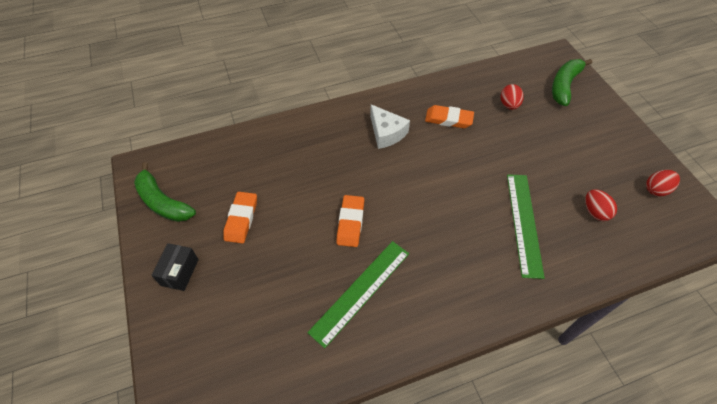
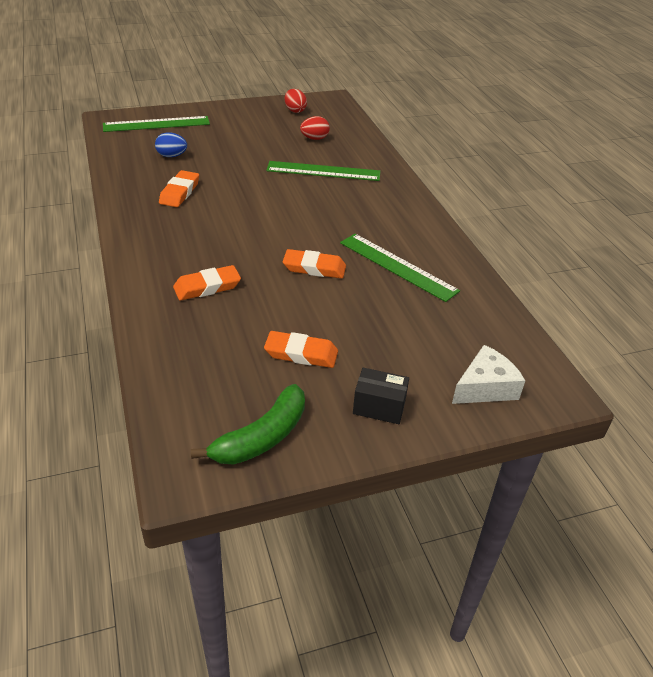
camera: 90 degrees left, 15 degrees down
(319, 154) = (207, 287): none -> orange eraser
(386, 133) = (187, 234): white cheese -> white cheese (485, 387)
(509, 105) = (172, 156): red egg -> blue egg
(564, 86) = (156, 124): green banana -> green ruler

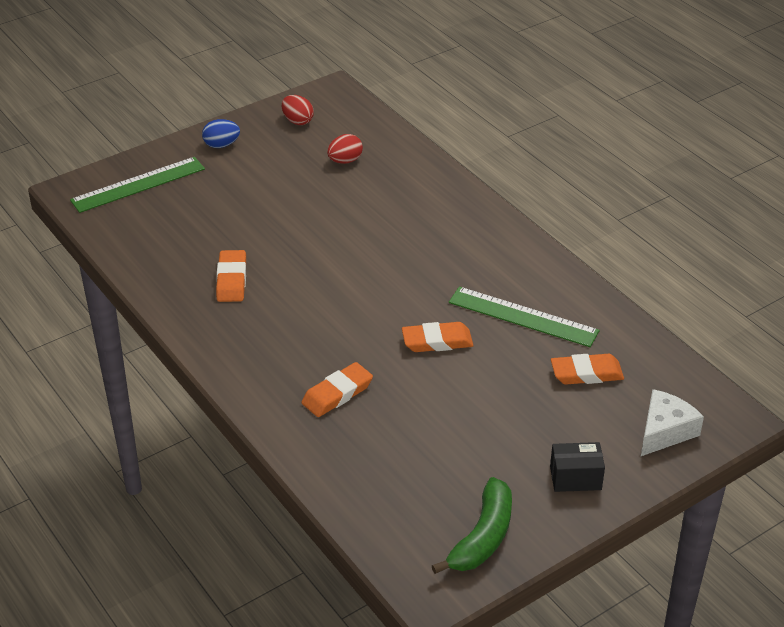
camera: 15 degrees left, 0 degrees up
(172, 156) = (188, 229): blue egg -> blue egg (221, 145)
(301, 353) = (474, 443): orange eraser -> orange eraser (586, 373)
(323, 171) = (381, 208): green ruler -> none

